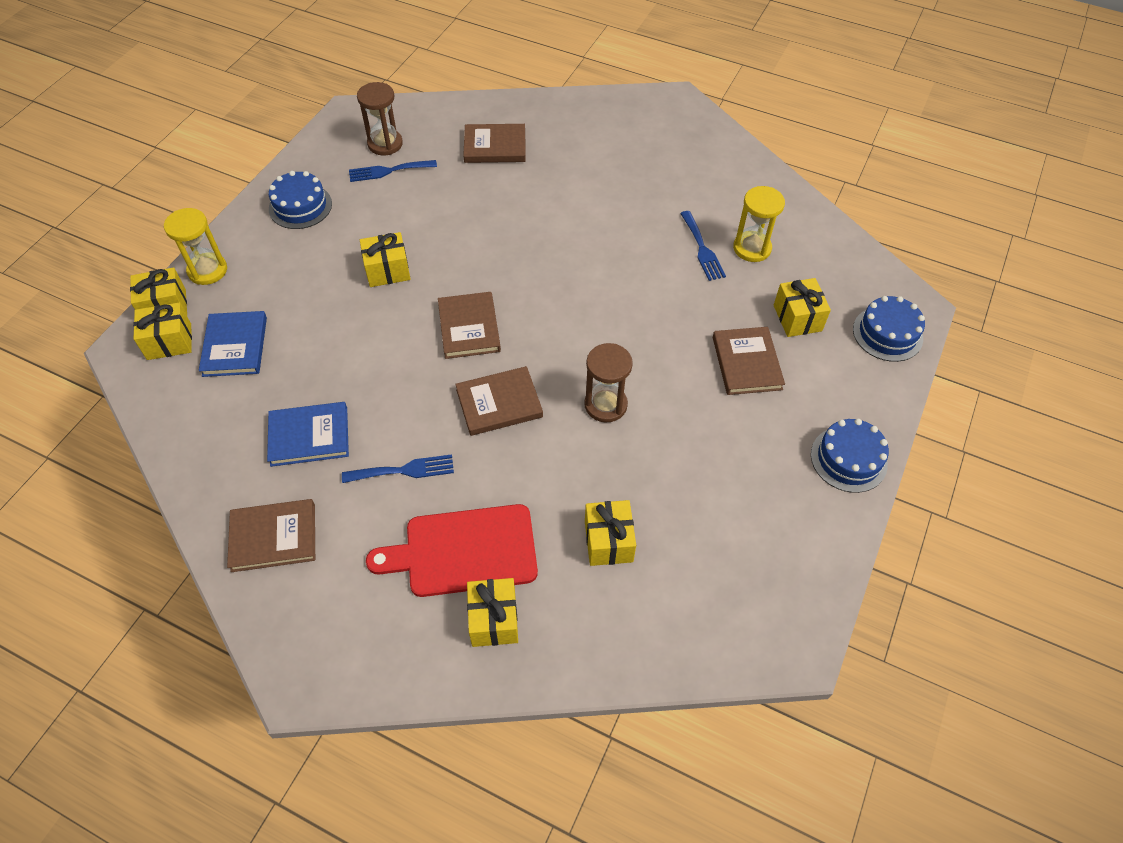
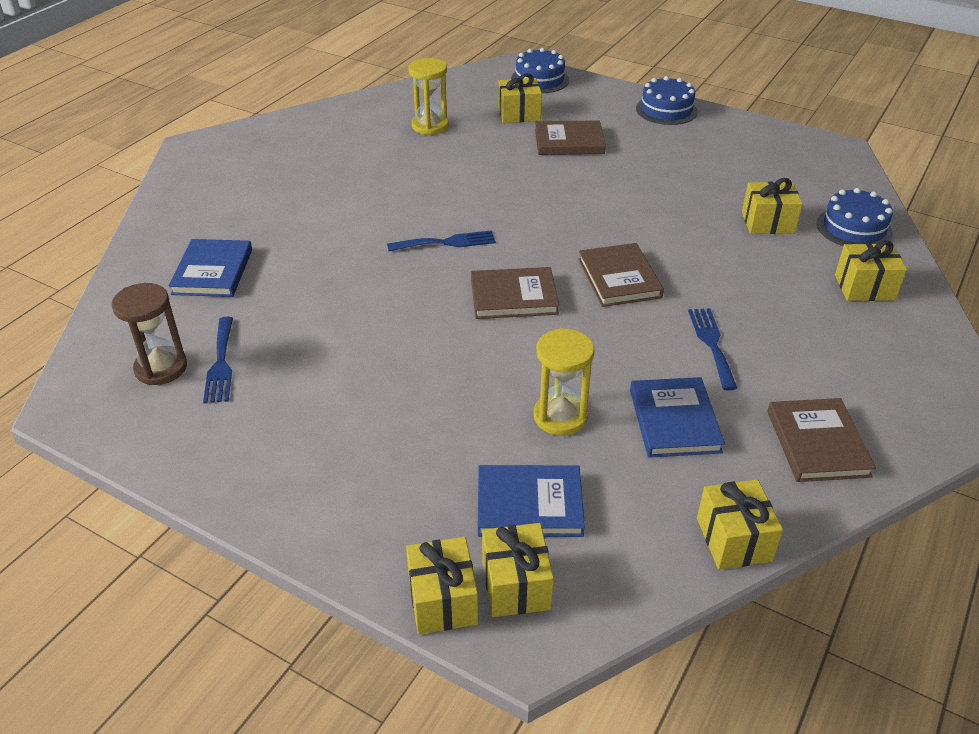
camera: 85 degrees left, 15 degrees down
(207, 270) = (373, 553): yellow hourglass -> yellow hourglass (560, 416)
(300, 206) = (262, 452): blue cake -> blue cake (854, 228)
(387, 270) = (412, 361): yellow gift -> yellow gift (733, 539)
(464, 551) = (798, 304): red cutting board -> none
(495, 146) = (213, 272): brown book -> blue book
(605, 405) = (618, 215): brown hourglass -> none
(702, 249) = (425, 150): blue fork -> blue fork (447, 242)

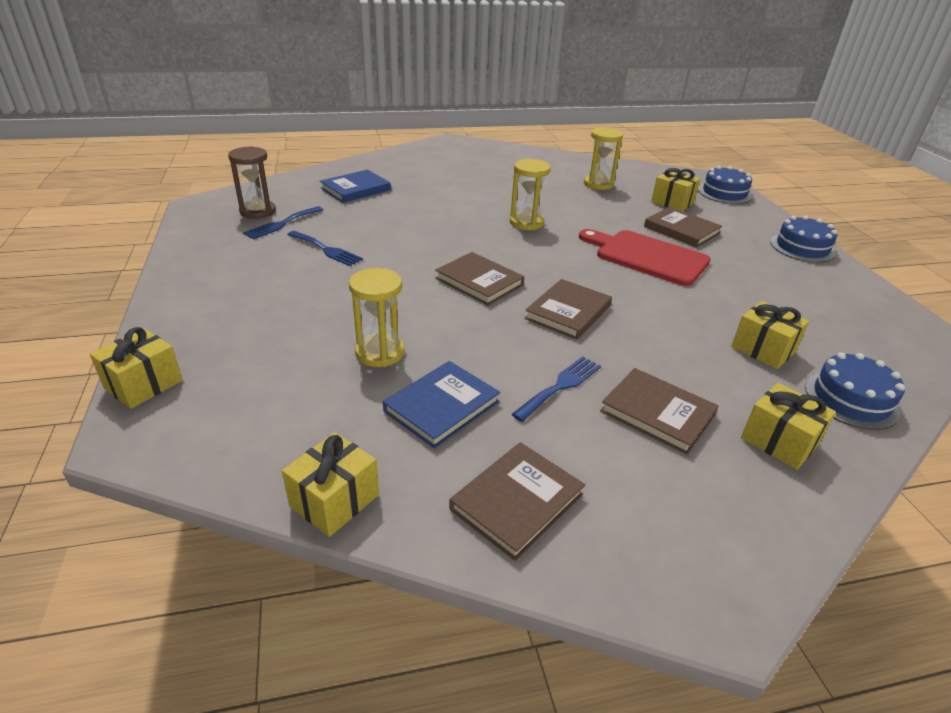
camera: 45 degrees right, 5 degrees down
(445, 209) = (526, 223): none -> yellow hourglass
(447, 242) = (495, 237): blue fork -> blue fork (326, 250)
(516, 585) = (183, 408): yellow gift -> none
(529, 504) = (272, 379): blue book -> none
(587, 186) = (647, 256): none -> red cutting board
(788, 318) = (657, 413): none -> brown book

